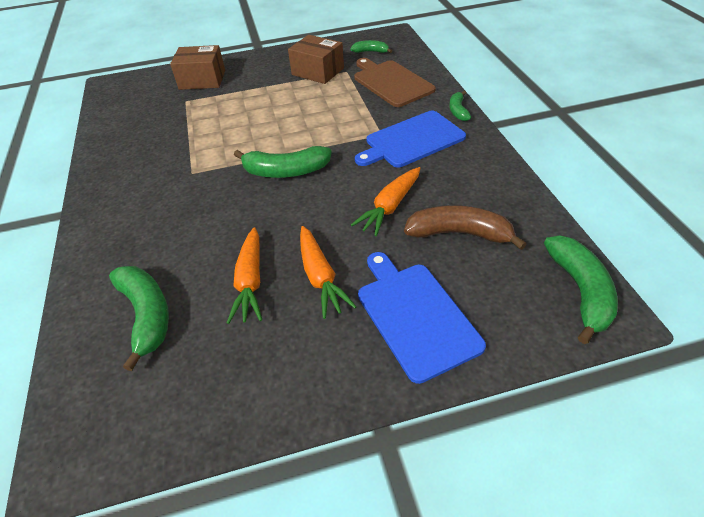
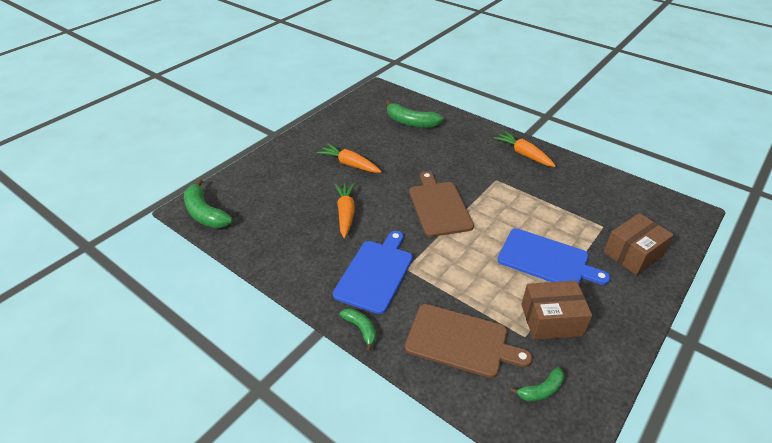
camera: 140 degrees right, 5 degrees down
(250, 282) = (382, 149): orange carrot -> orange carrot (523, 154)
(286, 171) = (439, 206): green banana -> brown cutting board
(415, 315) = (288, 169): blue cutting board -> blue cutting board (546, 259)
(459, 233) = (290, 216): brown banana -> none

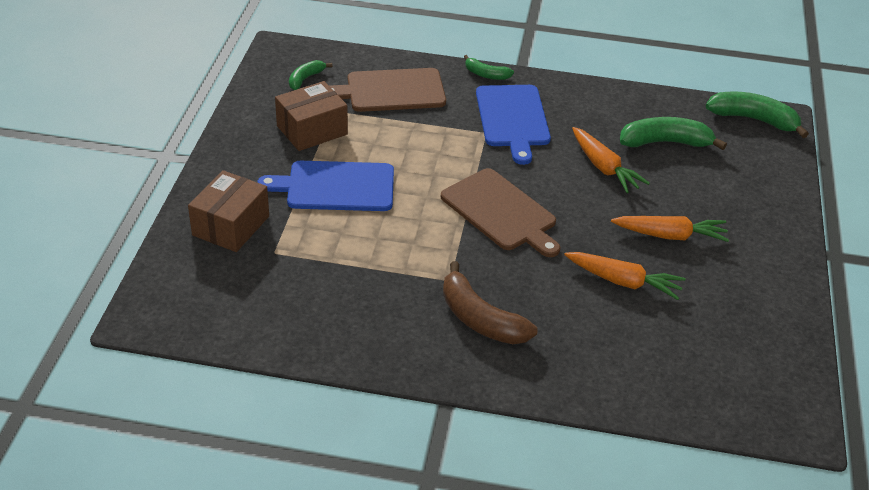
camera: 150 degrees right, 0 degrees up
(411, 122) = (659, 353): green banana -> green banana (665, 142)
(490, 157) = (480, 319): none -> brown banana
(523, 154) = (431, 346): orange carrot -> orange carrot (624, 282)

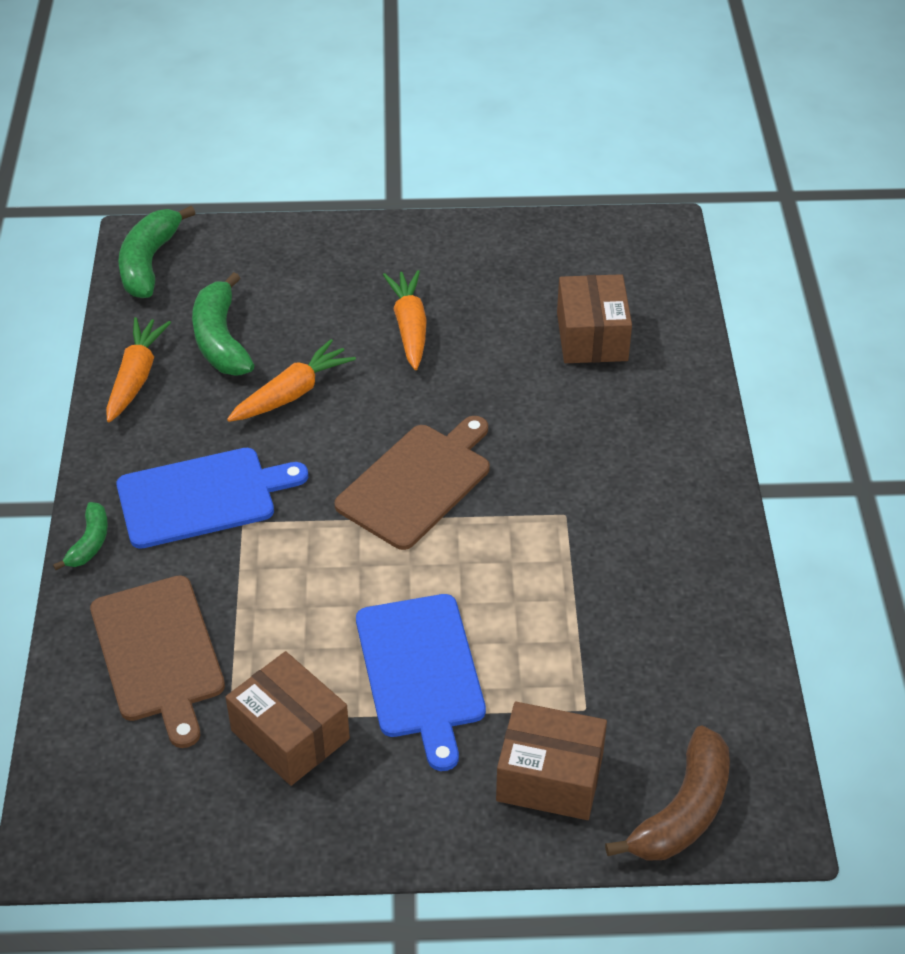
camera: 100 degrees left, 5 degrees up
(305, 79) = (146, 780): green banana -> none
(480, 319) = (620, 476): brown banana -> brown banana (683, 811)
(624, 282) = (506, 360): orange carrot -> orange carrot (136, 376)
(647, 339) = (592, 336): none -> brown box

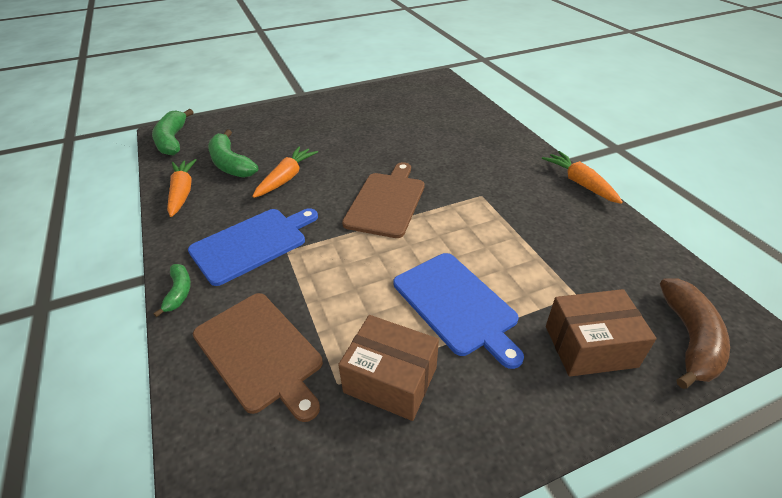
camera: 20 degrees left, 5 degrees down
(409, 327) = (338, 136): orange carrot -> orange carrot (579, 183)
(592, 336) = (436, 120): brown box -> none

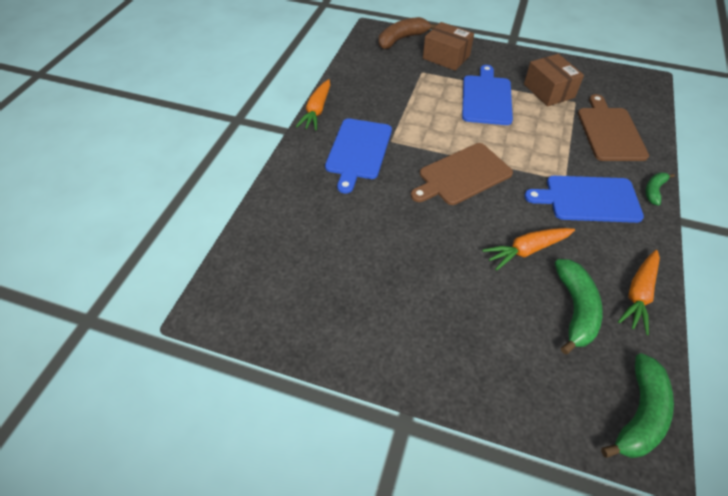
camera: 140 degrees left, 10 degrees up
(492, 173) = (358, 151): none -> blue cutting board

